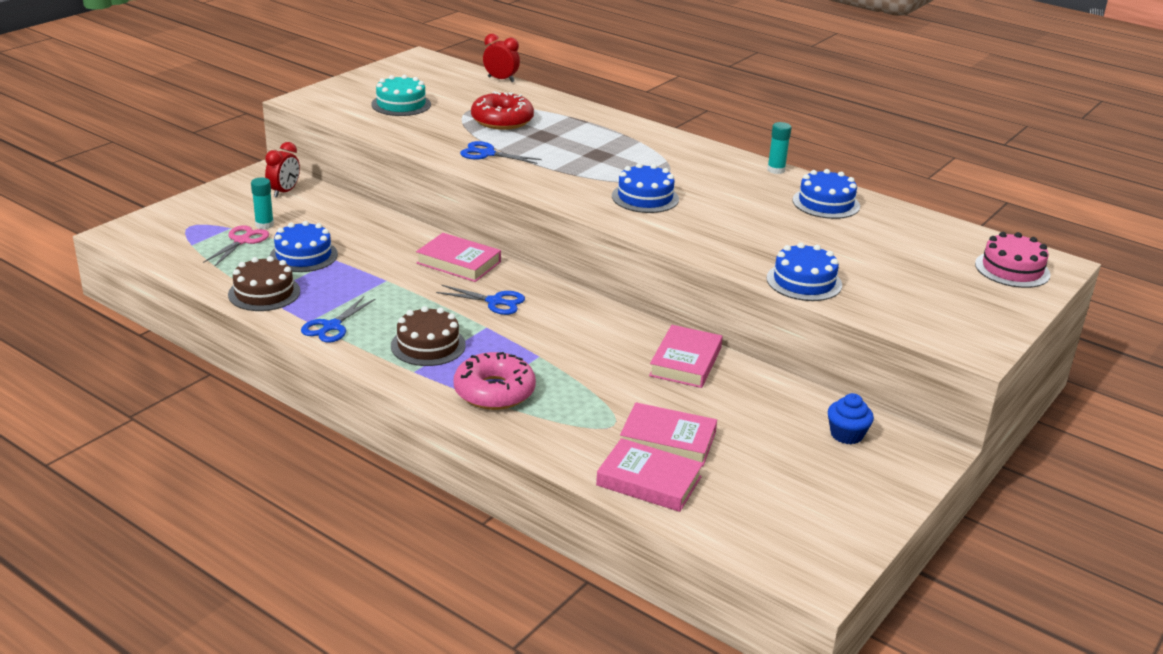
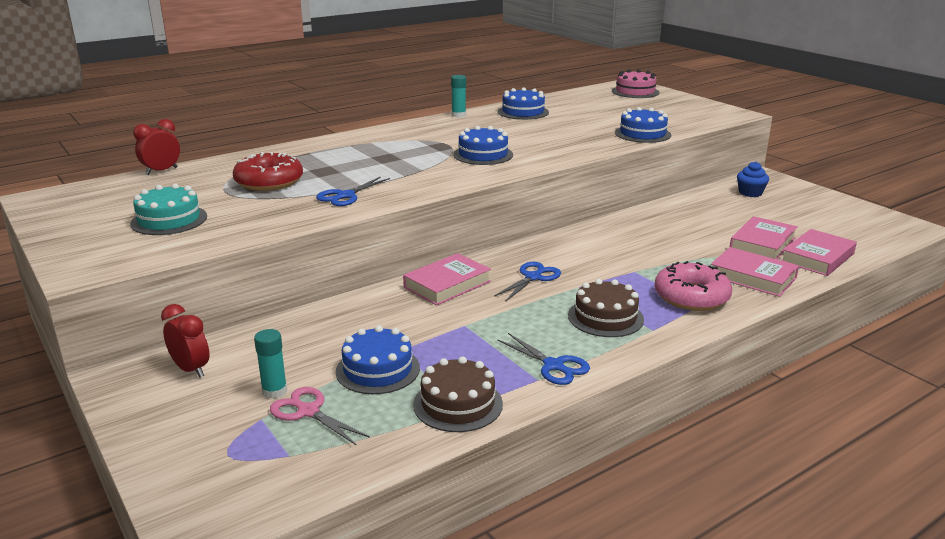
camera: 70 degrees left, 5 degrees down
(685, 362) = (652, 221): pink book -> pink book (752, 277)

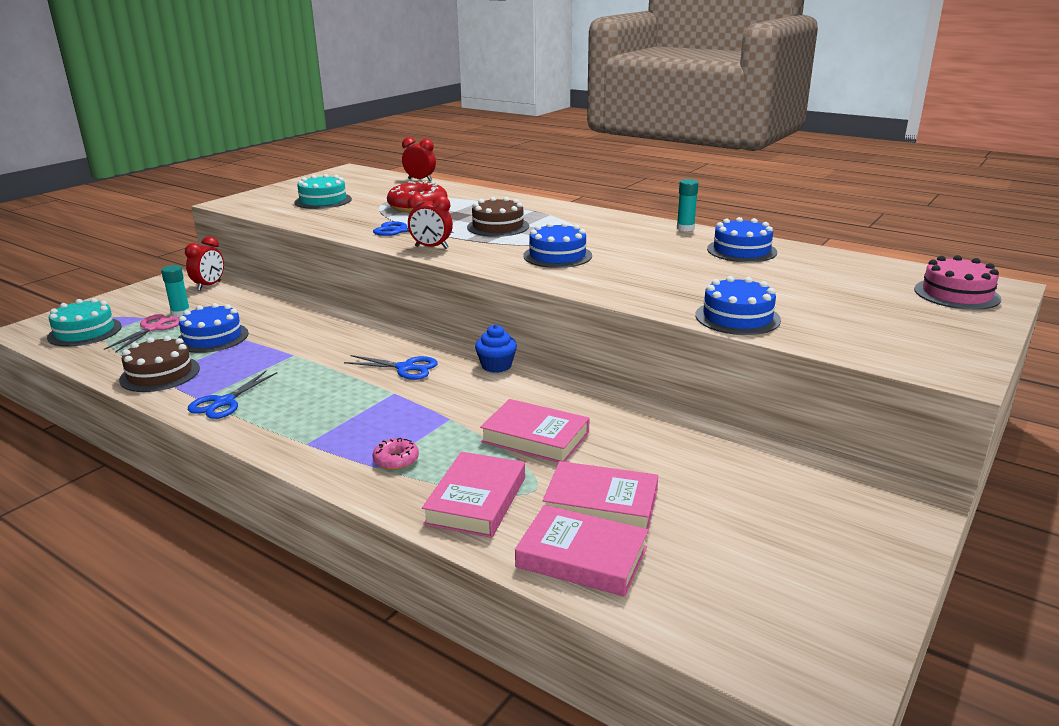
camera: 70 degrees right, 0 degrees up
(266, 469) = (85, 332): none -> turquoise cake
(413, 189) = (431, 247): none -> red clock
(447, 284) = (372, 335): pink book -> pink book (535, 437)
(605, 317) = (327, 415): brown cake -> brown cake (498, 227)
(691, 297) = (396, 460): pink donut -> pink donut, size x0.48
(750, 193) = (812, 483): blue cupcake -> blue cupcake (496, 366)

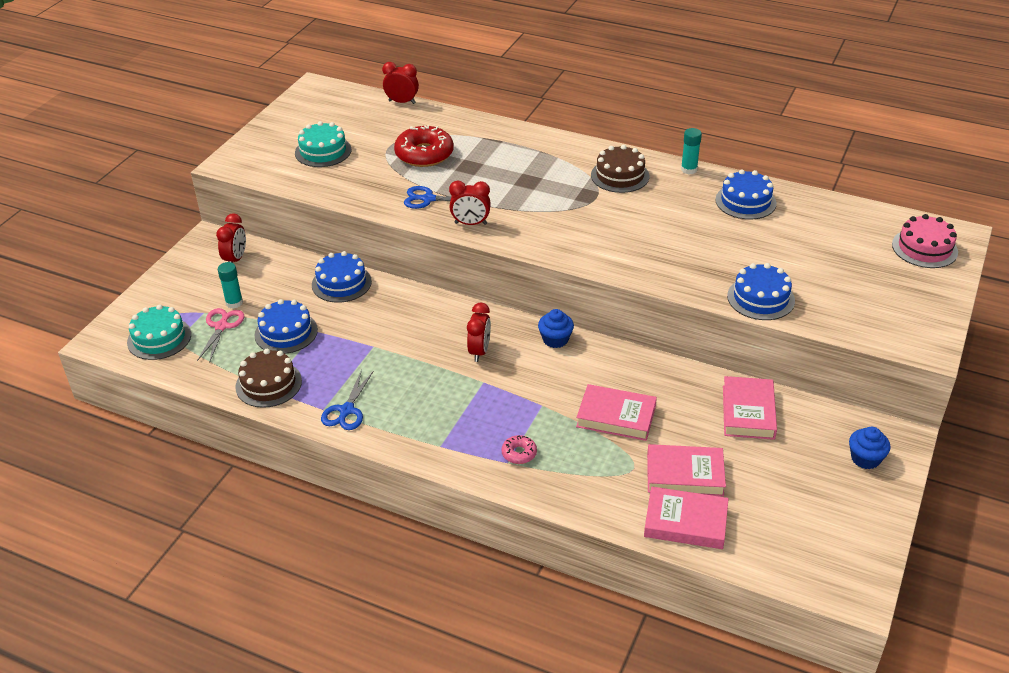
camera: 10 degrees left, 15 degrees up
(405, 368) = (479, 351): blue scissors -> red clock
(476, 500) = (595, 484): pink book -> pink book (748, 412)
(498, 227) = (517, 183): brown cake -> brown cake (620, 176)
(557, 256) = (589, 225): blue cake -> blue cake (341, 283)
(864, 513) = (865, 458): none -> blue cupcake

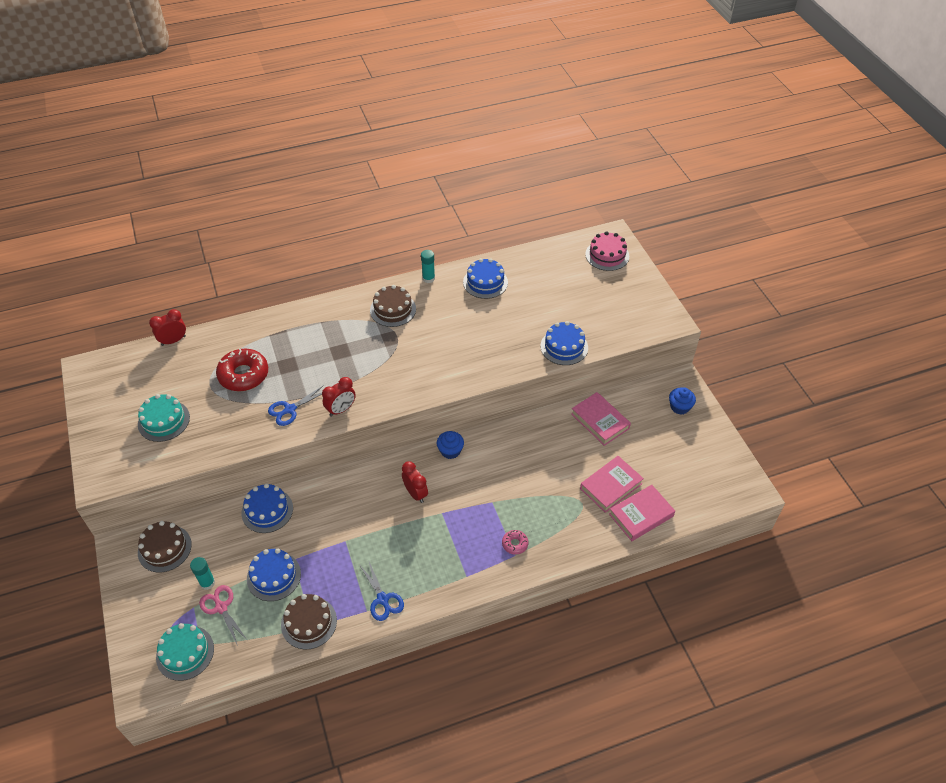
camera: 45 degrees left, 10 degrees up
(235, 259) = (164, 548): red clock -> brown cake
(616, 416) = (539, 477): pink book -> none

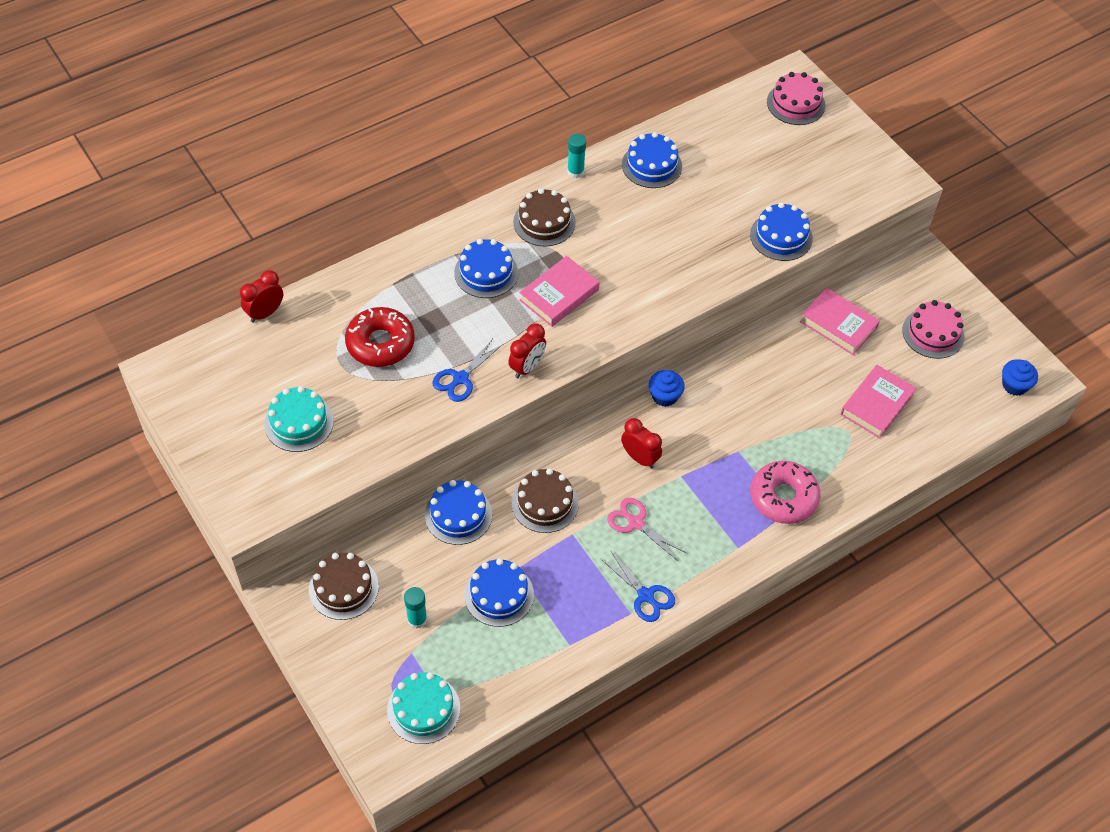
camera: 15 degrees left, 5 degrees up
(221, 607) = (447, 646): pink scissors -> pink scissors (636, 523)
(309, 622) = (564, 641): brown cake -> brown cake (545, 503)
(338, 338) = (486, 272): none -> blue cake
(515, 544) = (783, 497): pink donut -> pink donut, size x2.07
(641, 515) = (923, 433): pink book -> pink book (559, 295)
(672, 440) = (933, 333): none -> pink cake
(679, 407) = (930, 289): blue cupcake -> blue cupcake (1014, 385)

